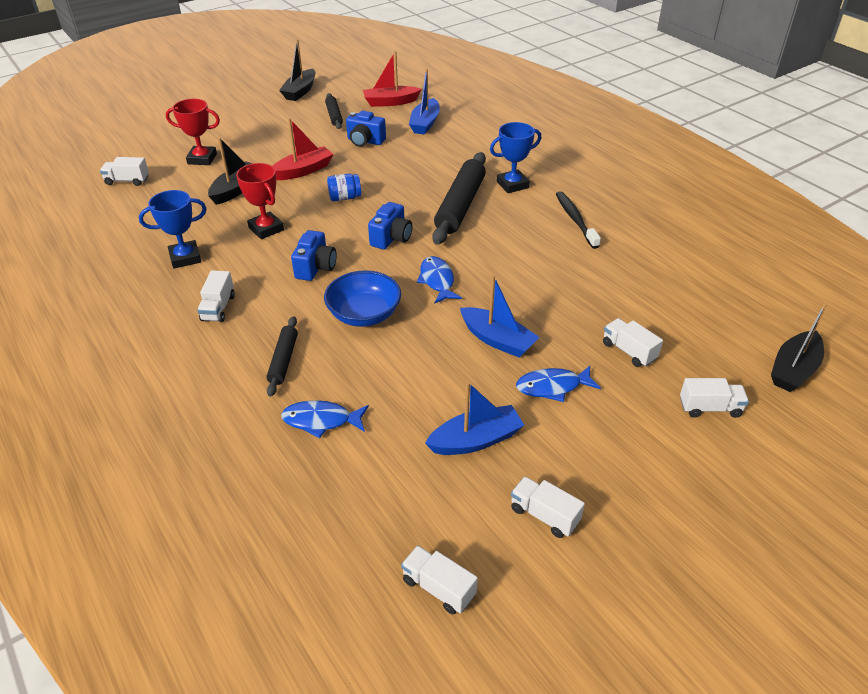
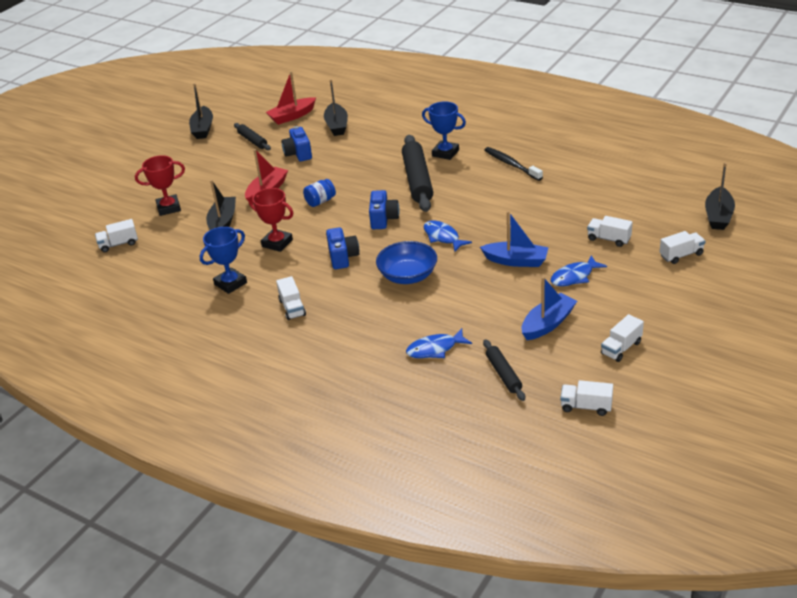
camera: 20 degrees left, 5 degrees down
(283, 360) = (375, 323): black rolling pin -> black rolling pin (503, 374)
(365, 141) = (298, 154): blue camera -> blue camera turned 75 degrees clockwise
(425, 123) = (336, 125): blue boat -> black boat
(512, 185) = (445, 153): blue trophy -> blue trophy turned 75 degrees clockwise
(544, 515) = (621, 348): white truck -> white truck turned 60 degrees counterclockwise

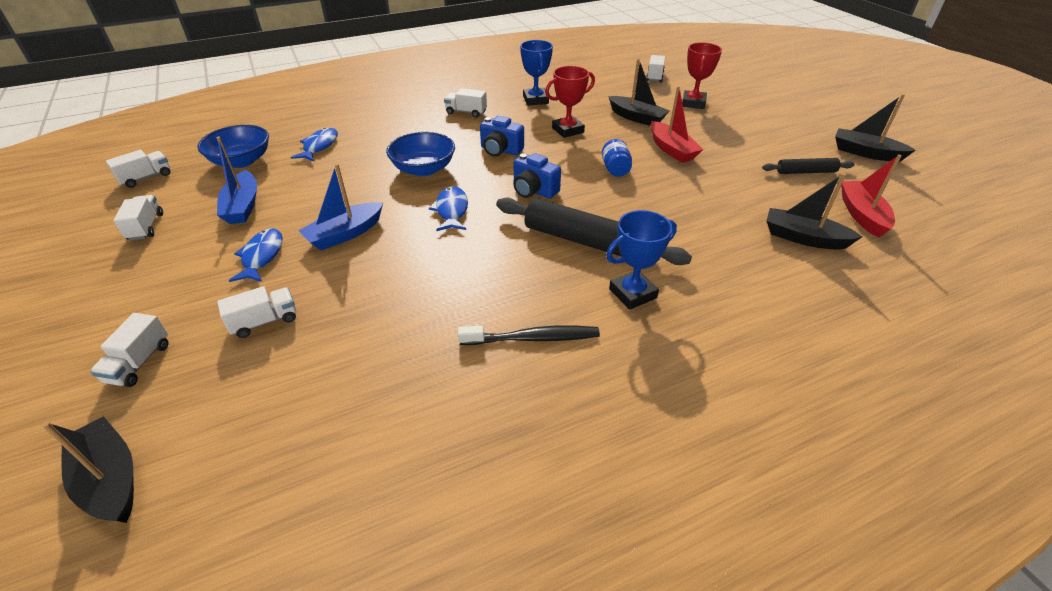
camera: 120 degrees right, 5 degrees up
(298, 154) = (742, 189): blue camera -> none
(443, 237) = (451, 210): blue fish -> blue fish turned 90 degrees counterclockwise
(503, 374) = (241, 161): black rolling pin -> blue bowl

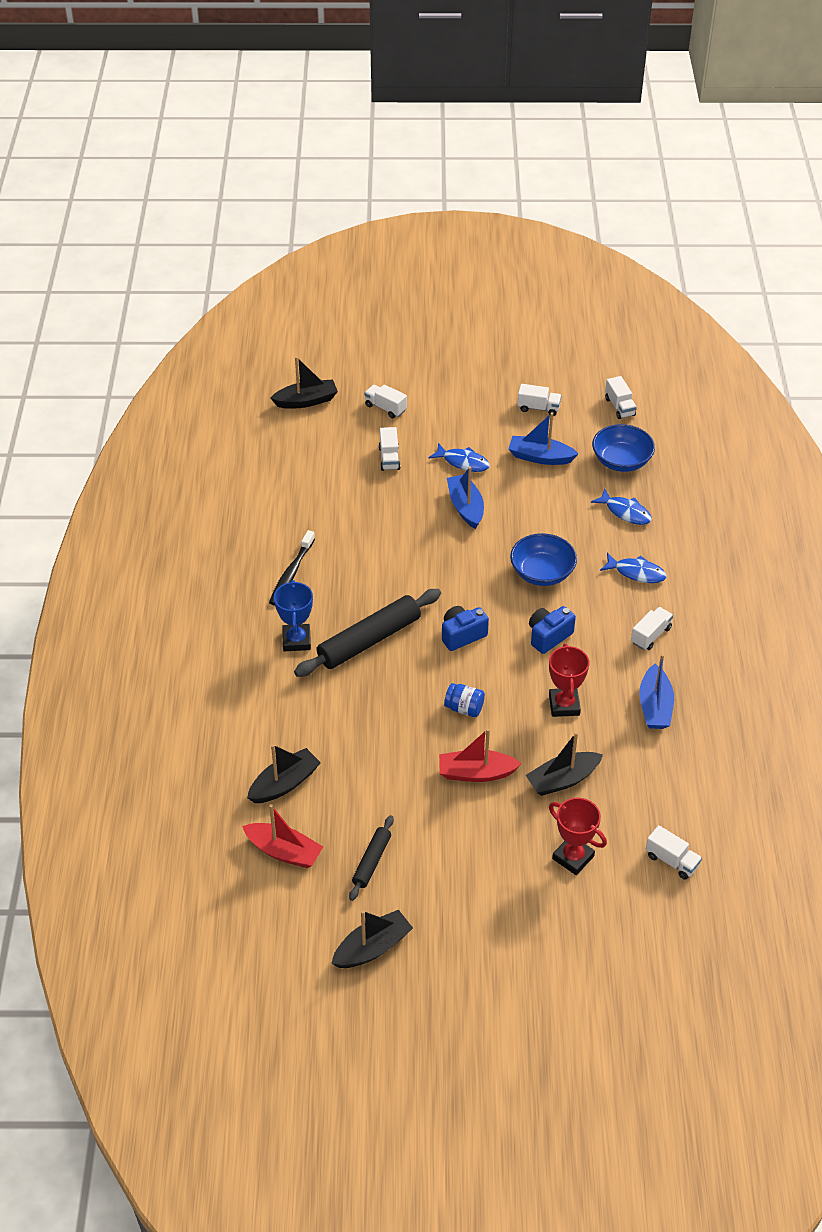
camera: 115 degrees right, 5 degrees up
(451, 210) = (462, 574): blue fish -> blue fish (636, 573)
(535, 100) = (655, 706): blue trophy -> blue boat

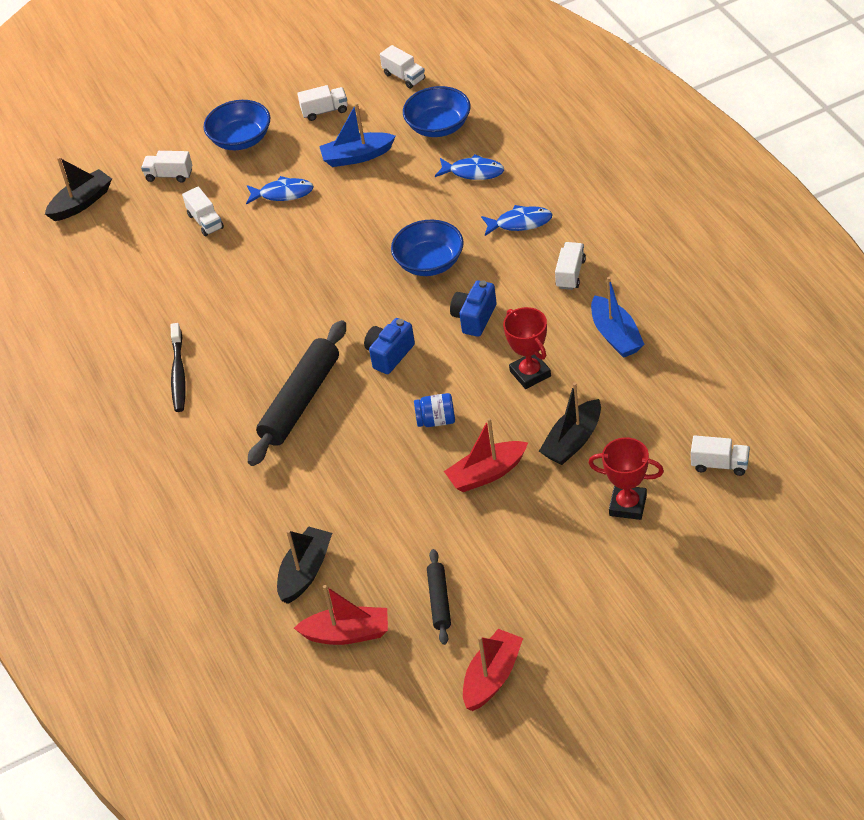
camera: 20 degrees left, 0 degrees up
(296, 640) = (227, 434): blue trophy -> none
(372, 948) = (492, 677): black boat -> red boat
(458, 403) = (241, 139): none -> blue bowl
(465, 507) = (314, 234): blue boat -> none

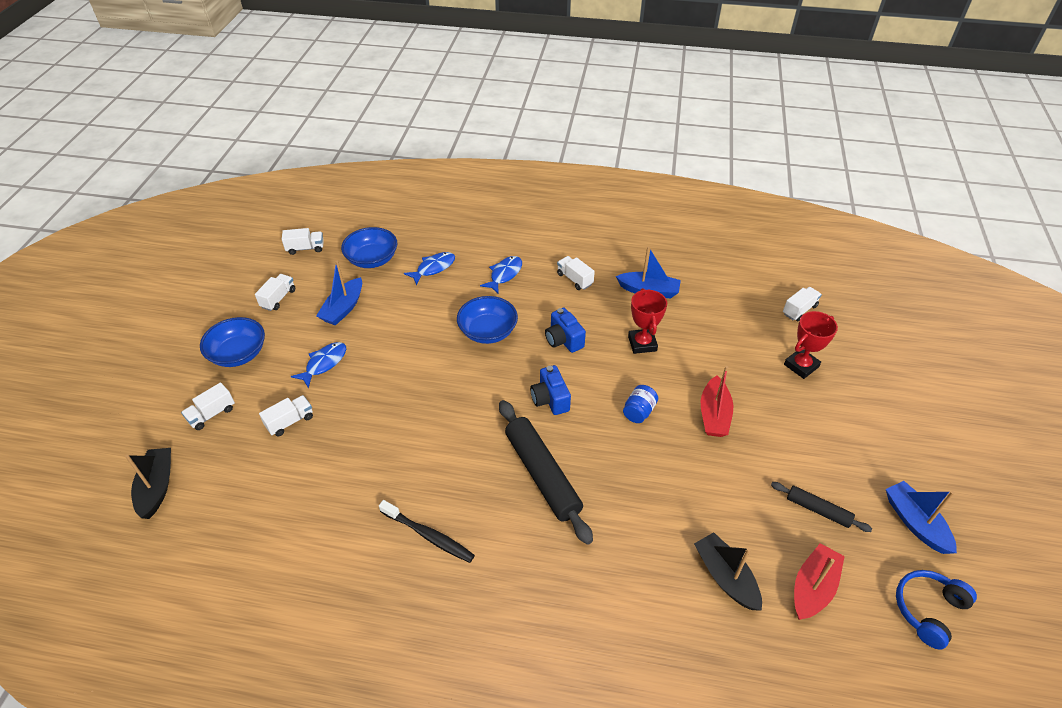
camera: 60 degrees left, 0 degrees up
(205, 221) = (290, 421): white truck -> white truck turned 45 degrees counterclockwise
(395, 722) = (928, 610): none -> blue headphones
(492, 677) = (915, 522): red boat -> blue boat
(530, 374) = (642, 343): red trophy -> red trophy turned 75 degrees clockwise
(573, 441) = (722, 358): black boat -> none

